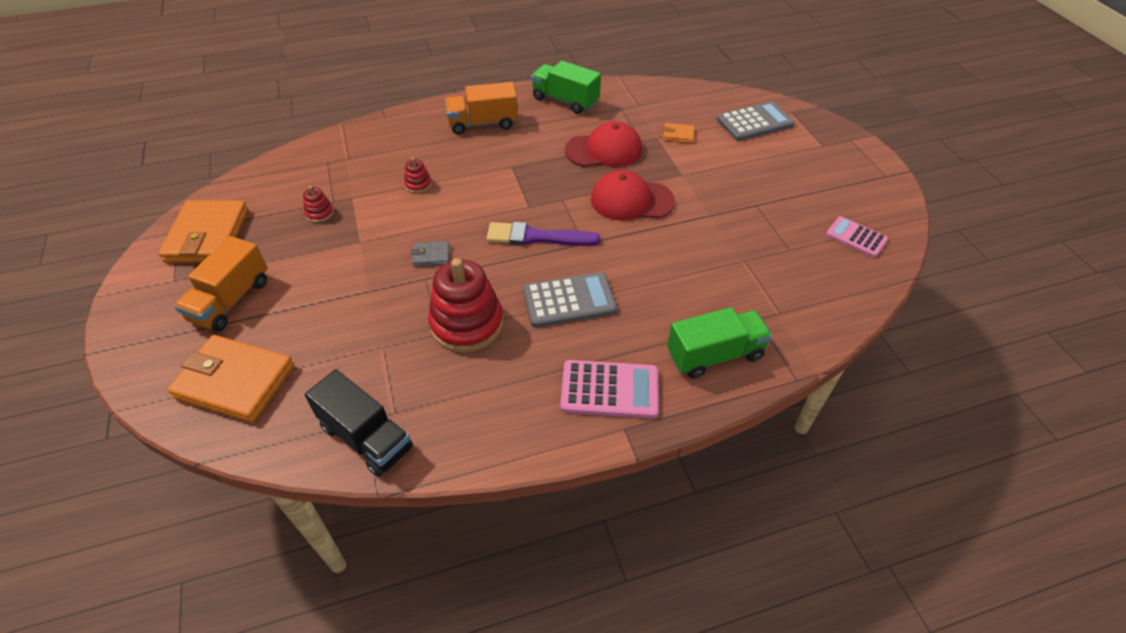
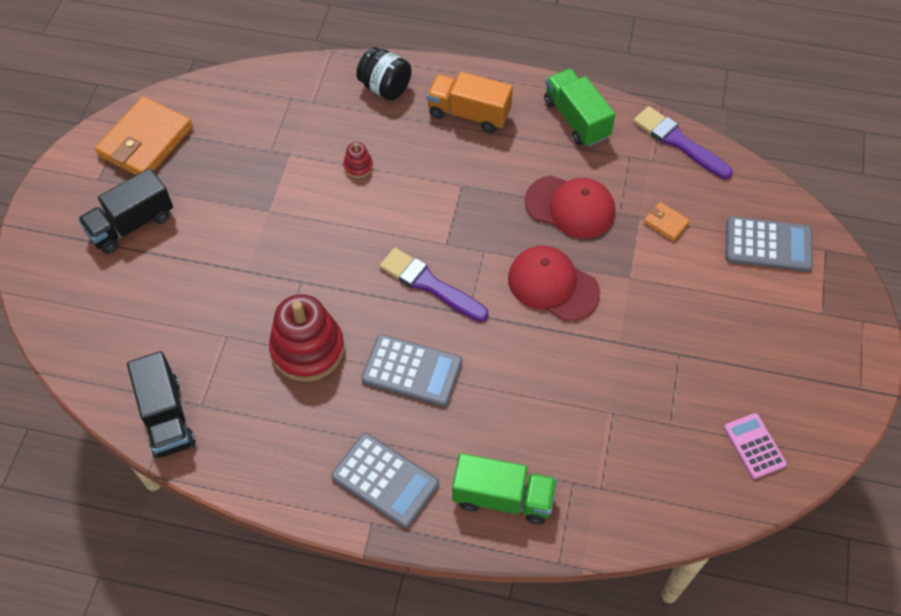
camera: 30 degrees right, 10 degrees up
(231, 300) = (131, 224): orange truck -> black truck
(235, 381) = (97, 310): orange wallet -> none
(319, 213) = (251, 160): red stacking toy -> none
(403, 130) = (385, 87): none -> black jar
(431, 255) = (321, 258): grey wallet -> none
(609, 390) = (385, 480): pink calculator -> grey calculator
(646, 89) = (678, 142): none -> purple brush

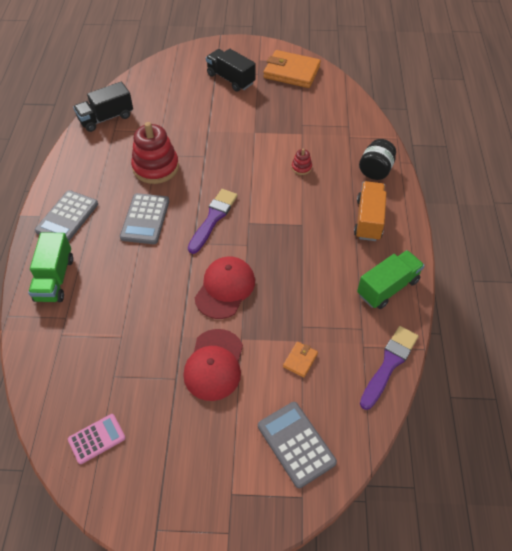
camera: 80 degrees right, 5 degrees down
(570, 207) = (299, 292): red cap -> red cap (214, 365)
(768, 245) = (296, 444): grey calculator -> grey calculator turned 150 degrees clockwise

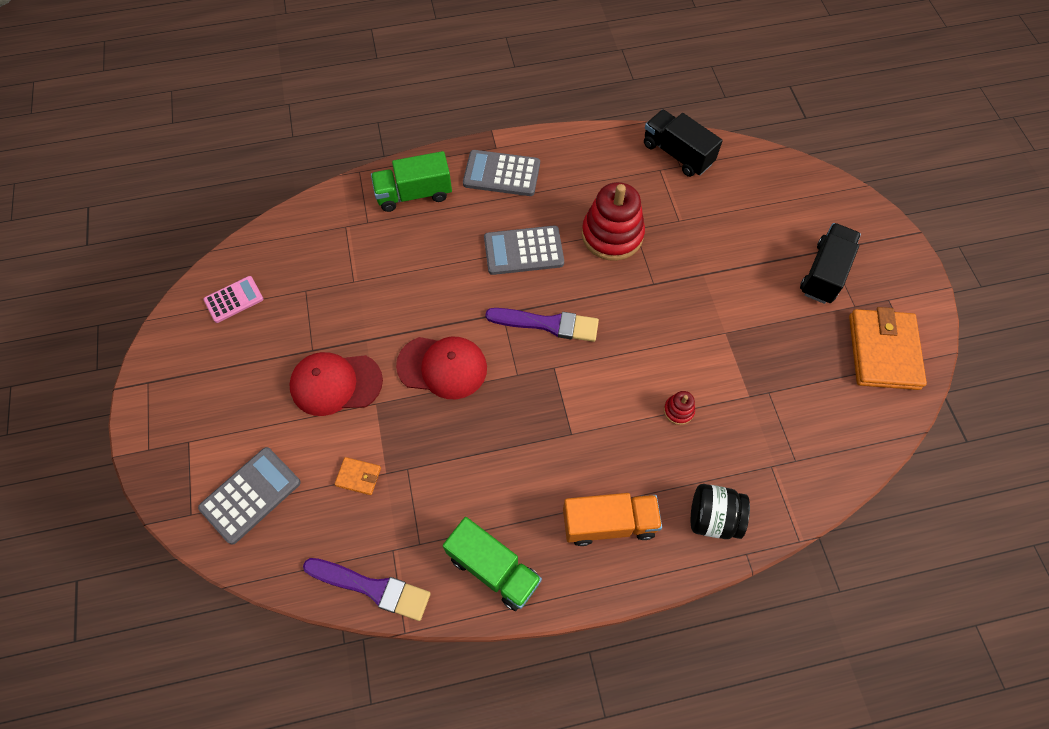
camera: 75 degrees right, 10 degrees up
(97, 439) = (234, 299): pink calculator -> pink calculator turned 75 degrees counterclockwise

